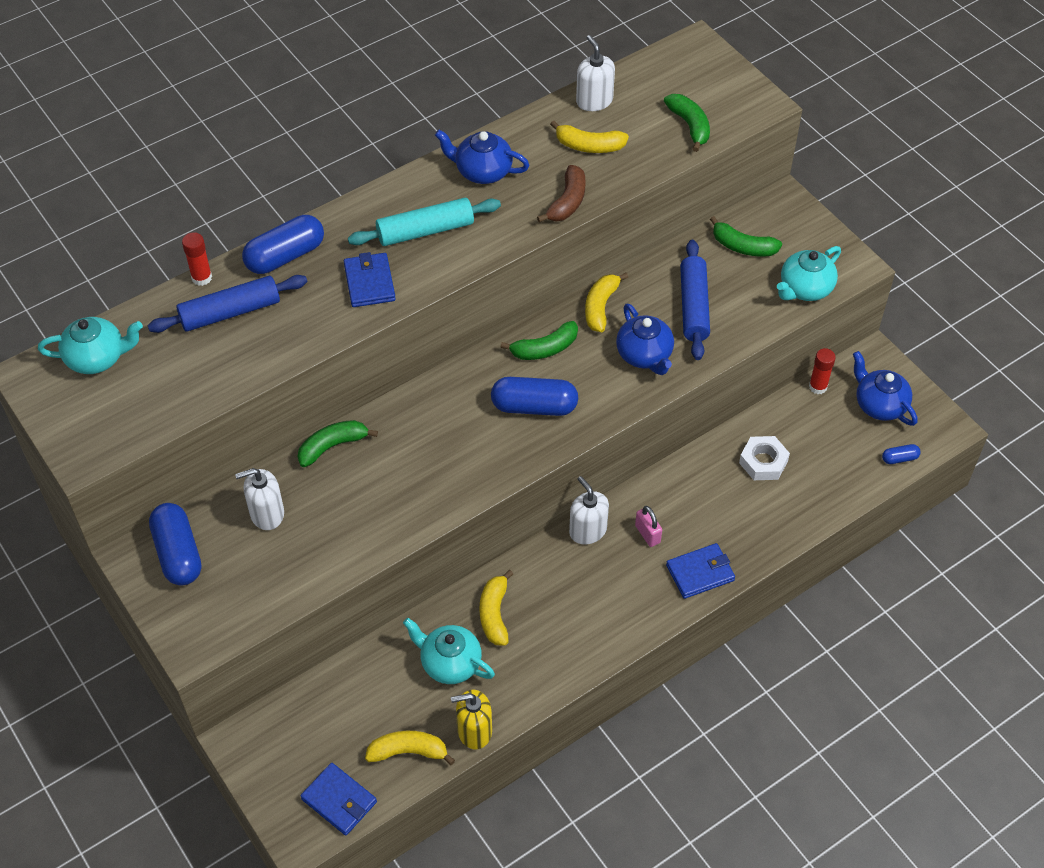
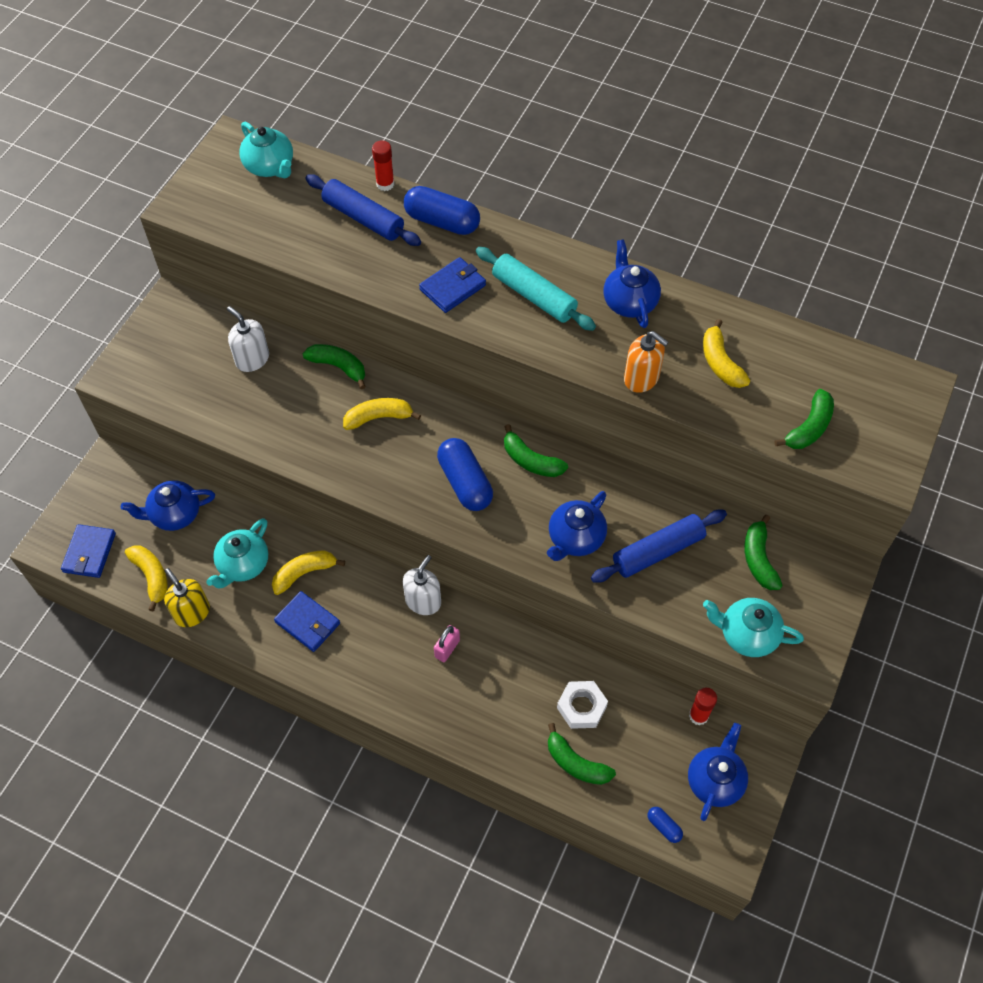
camera: 60 degrees right, 5 degrees up
(178, 553) = (187, 325): blue capsule -> none
(348, 701) = (174, 514): none -> blue teapot
(450, 663) = (243, 565): turquoise teapot -> turquoise teapot turned 150 degrees counterclockwise
(567, 202) = (641, 378): brown banana -> orange soap dispenser
(594, 101) = (778, 341): white soap dispenser -> none
(600, 307) = (605, 480): yellow banana -> yellow banana (379, 417)
(700, 573) = (432, 709): blue wallet -> blue wallet (307, 623)
(812, 491) = (576, 763): none -> green banana

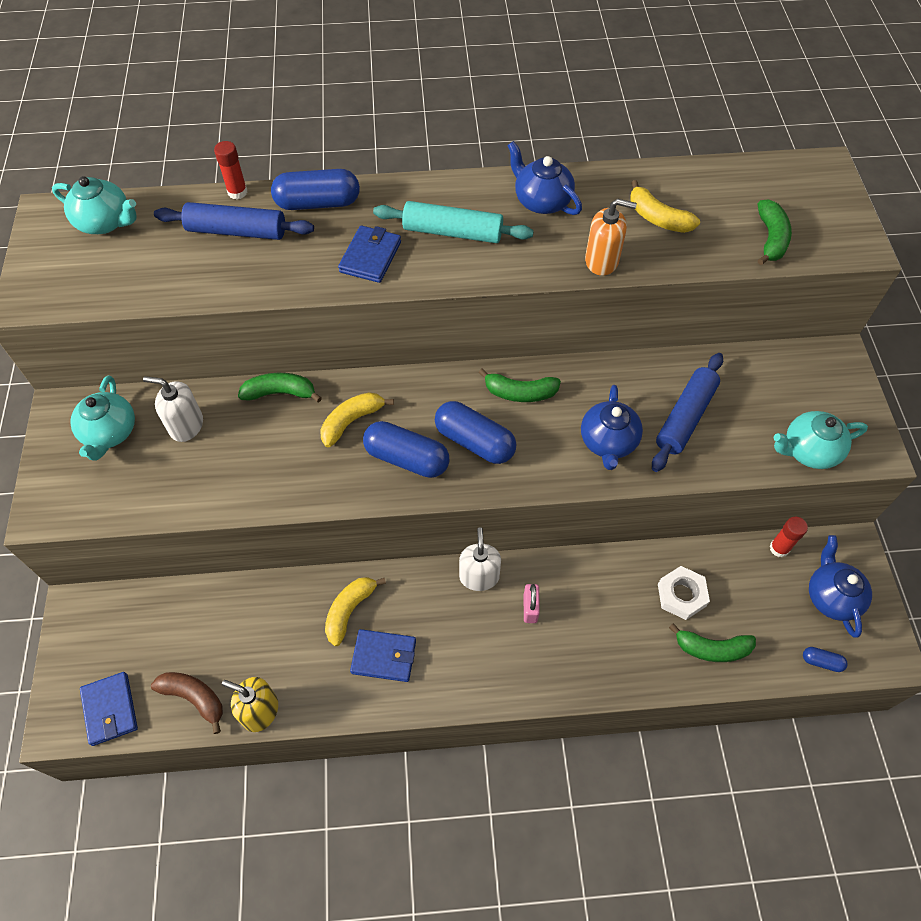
camera: 30 degrees left, 0 degrees up
(152, 576) = (194, 698): yellow banana -> brown banana
(174, 514) = (180, 622): blue teapot -> none
(243, 565) = (283, 635): turquoise teapot -> turquoise teapot (110, 433)
(402, 469) = (407, 458): none -> blue capsule
(758, 559) = (769, 382): green banana -> none

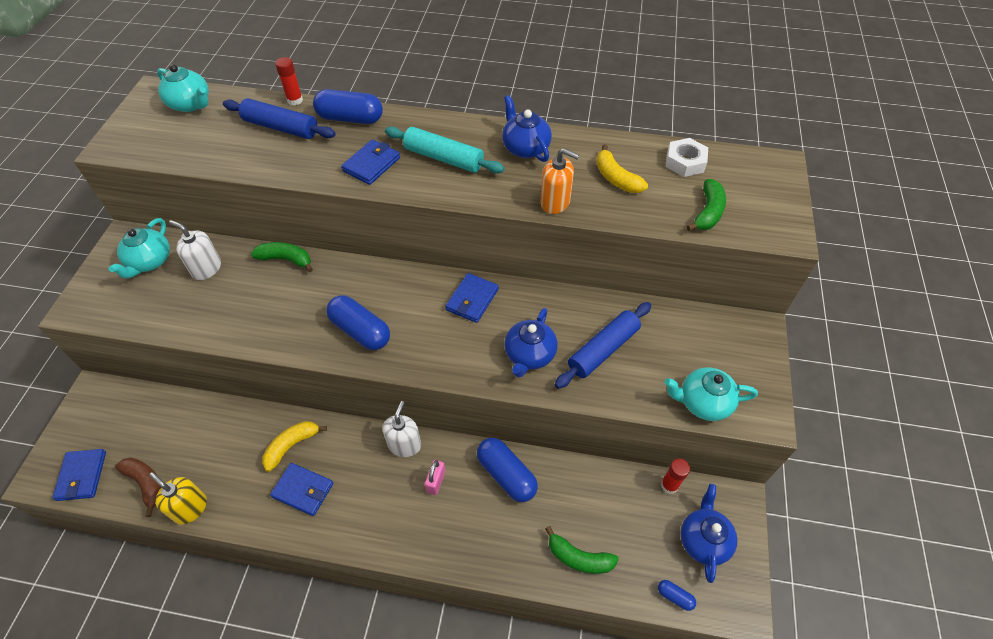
camera: 15 degrees right, 5 degrees down
(351, 421) = (330, 292): yellow banana -> none
(474, 441) = (420, 330): blue capsule -> blue capsule (506, 475)
(520, 393) = (472, 299): green banana -> blue wallet
(681, 595) = (568, 504): white nut -> white nut (685, 162)

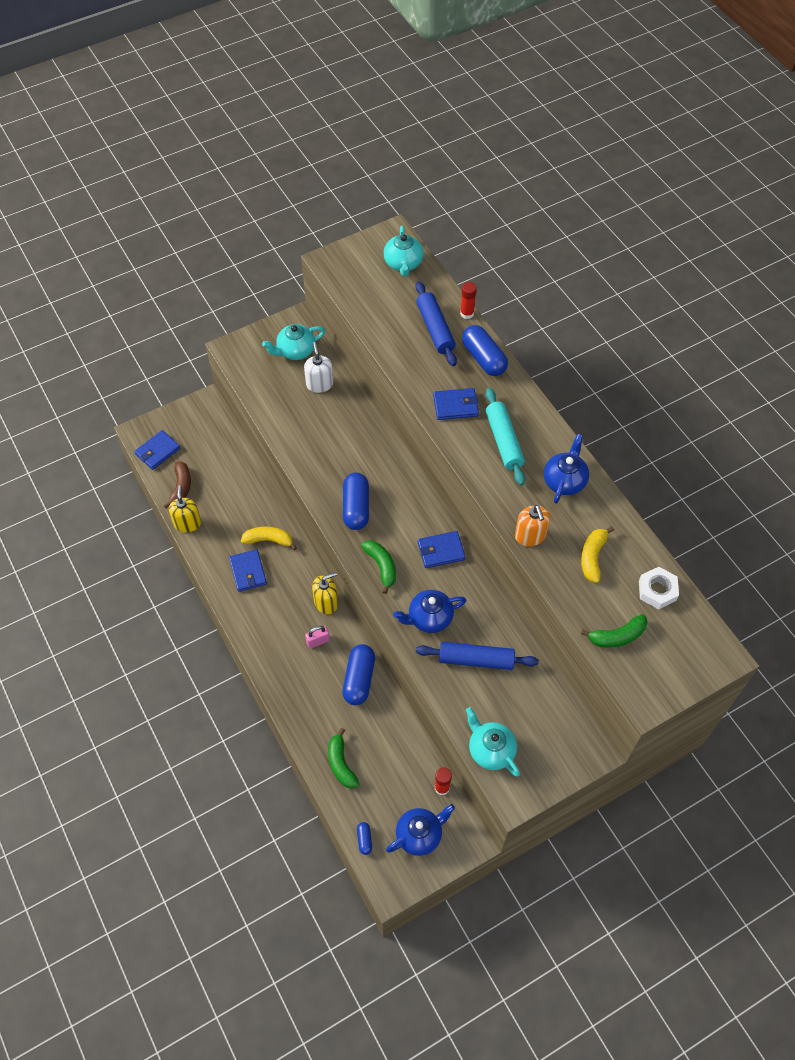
camera: 50 degrees right, 5 degrees up
(286, 259) = (368, 419): green banana -> green banana (381, 566)
(404, 444) = (326, 602): white soap dispenser -> yellow soap dispenser

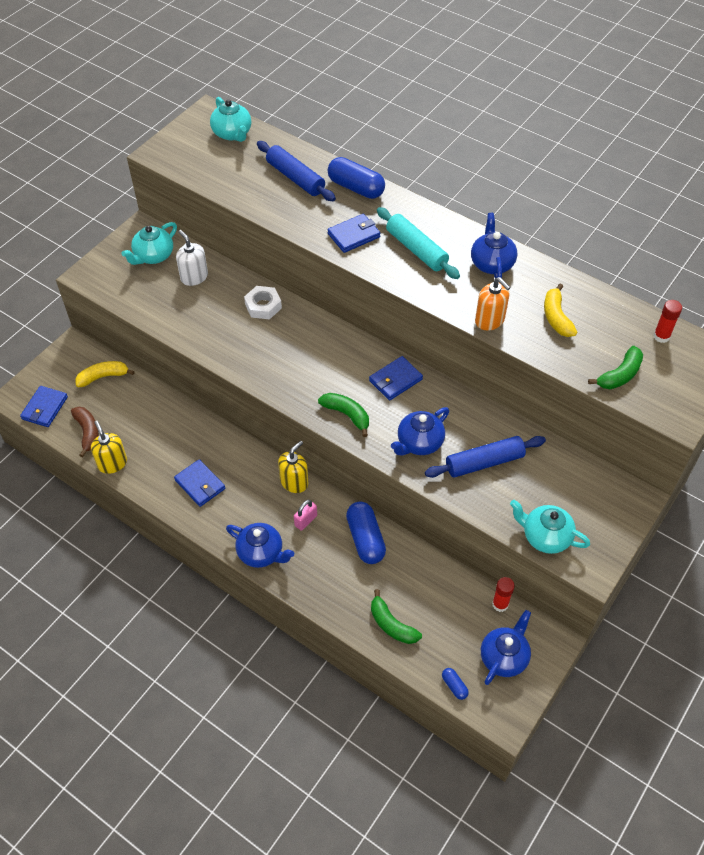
camera: 25 degrees left, 5 degrees down
(267, 654) = (261, 553): none -> blue teapot
(269, 540) = (205, 447): yellow banana -> yellow banana (103, 377)
(356, 507) = (292, 372): blue capsule -> none
(467, 313) = (317, 156): red glue stick -> red glue stick (661, 336)
(657, 590) = (629, 324): white nut -> white nut (263, 306)

